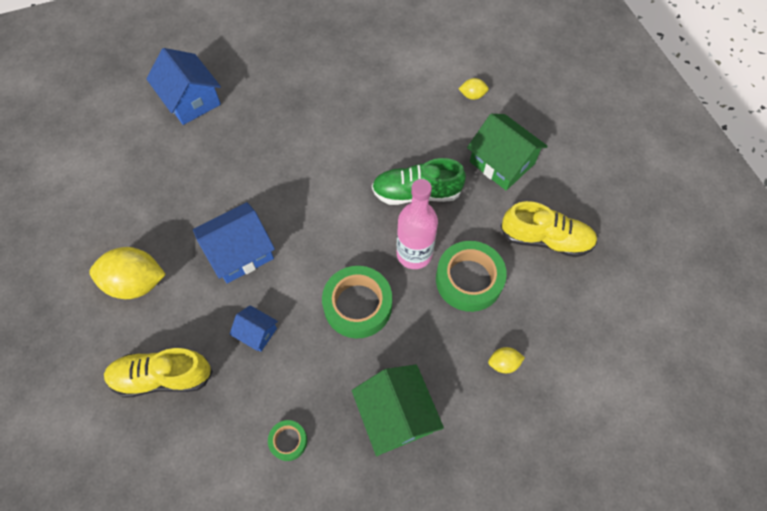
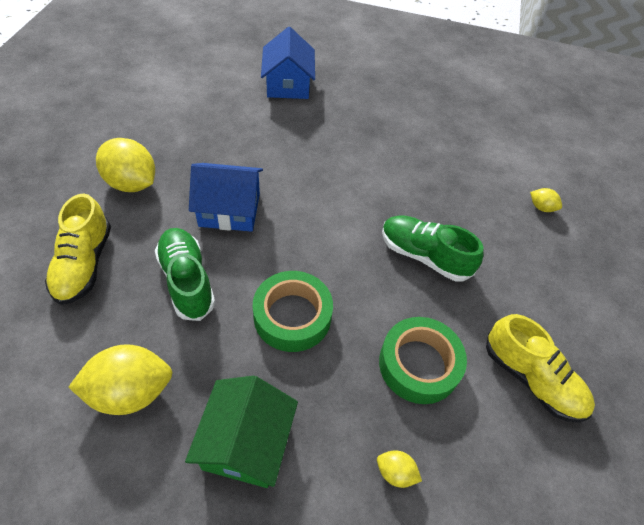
camera: 30 degrees right, 10 degrees down
(162, 377) = (84, 264): yellow shoe -> yellow shoe turned 120 degrees counterclockwise
(257, 333) = (187, 280): blue house -> green shoe
(288, 441) = (130, 391): green tape -> yellow lemon
(414, 254) = (381, 306): pink bottle -> none
(502, 162) = (532, 280): green house -> none

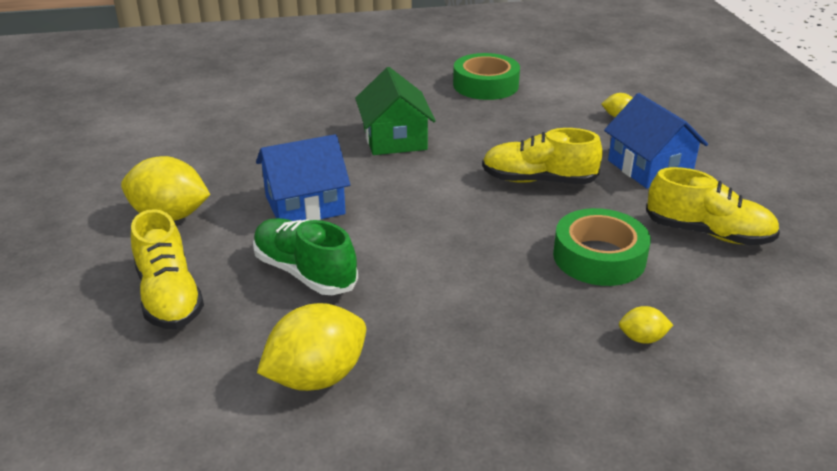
camera: 20 degrees left, 20 degrees down
(246, 442) = (477, 370): green house -> green house (394, 139)
(288, 84) = (286, 93): blue house -> blue house (649, 168)
(292, 316) = (444, 263): green tape -> green tape (485, 85)
(424, 256) = (538, 180): green shoe -> yellow shoe

